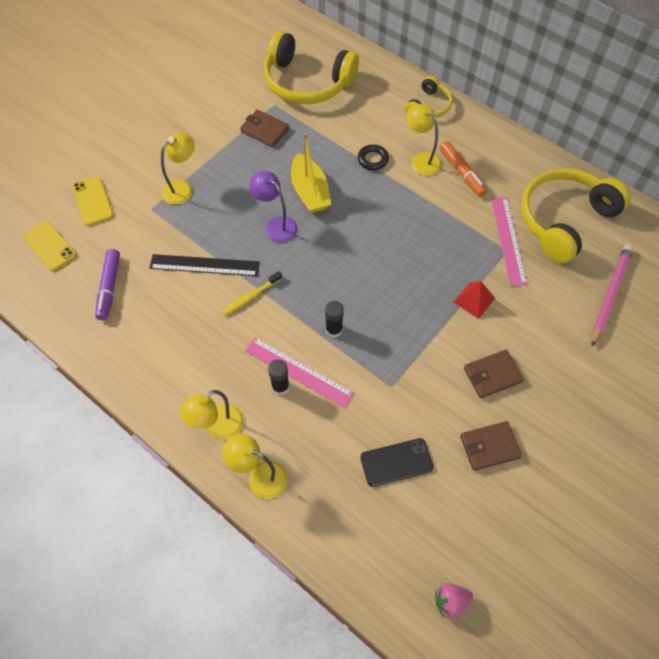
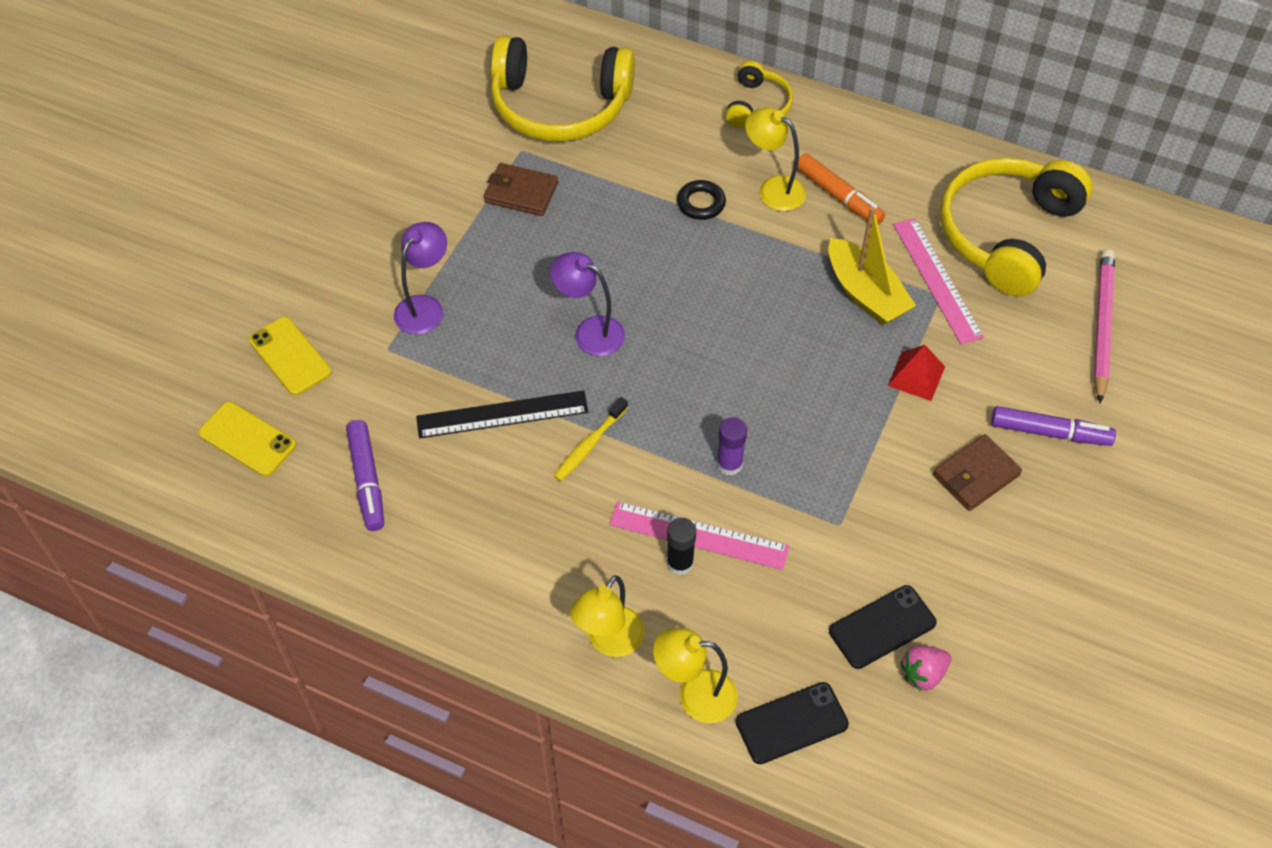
camera: 15 degrees left, 5 degrees down
(182, 188) = (425, 307): yellow lamp -> purple lamp
(310, 192) = (623, 271): yellow boat -> yellow boat (865, 293)
(315, 512) = (791, 723): none -> black phone
(334, 330) = (729, 464): black glue stick -> purple glue stick
(450, 601) = (1017, 792): pink strawberry -> pink strawberry (923, 674)
(489, 447) = (1003, 574): brown wallet -> none
(551, 358) = (1050, 432): none -> purple marker

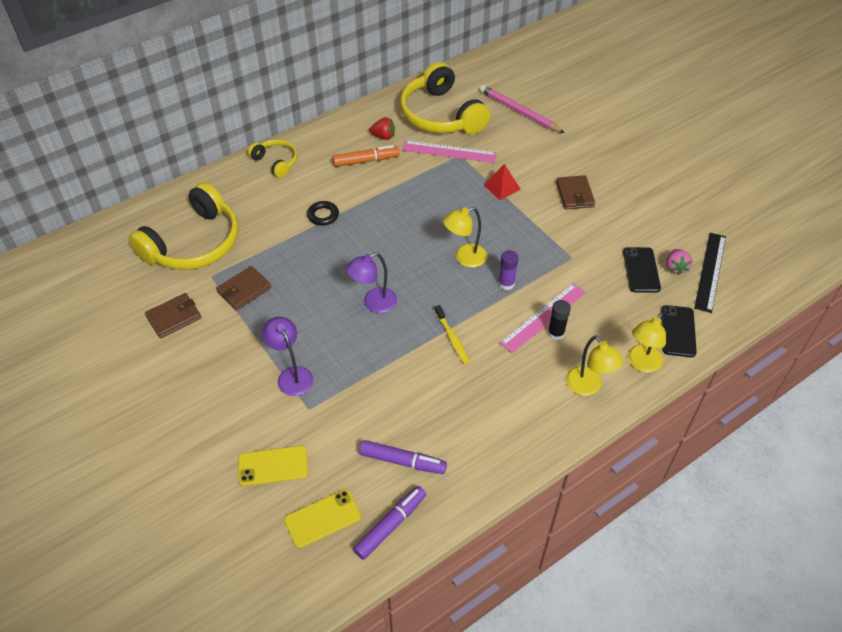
camera: 60 degrees left, 5 degrees down
(437, 152) = (174, 317): none -> brown wallet
(502, 414) = (402, 370): black ruler -> black ruler (710, 271)
(773, 189) = (339, 183): yellow lamp -> yellow lamp (464, 258)
(865, 293) = (437, 181): yellow boat -> none
(903, 191) = (383, 136): none -> red strawberry
(1050, 432) = (567, 158): purple marker -> purple marker (390, 525)

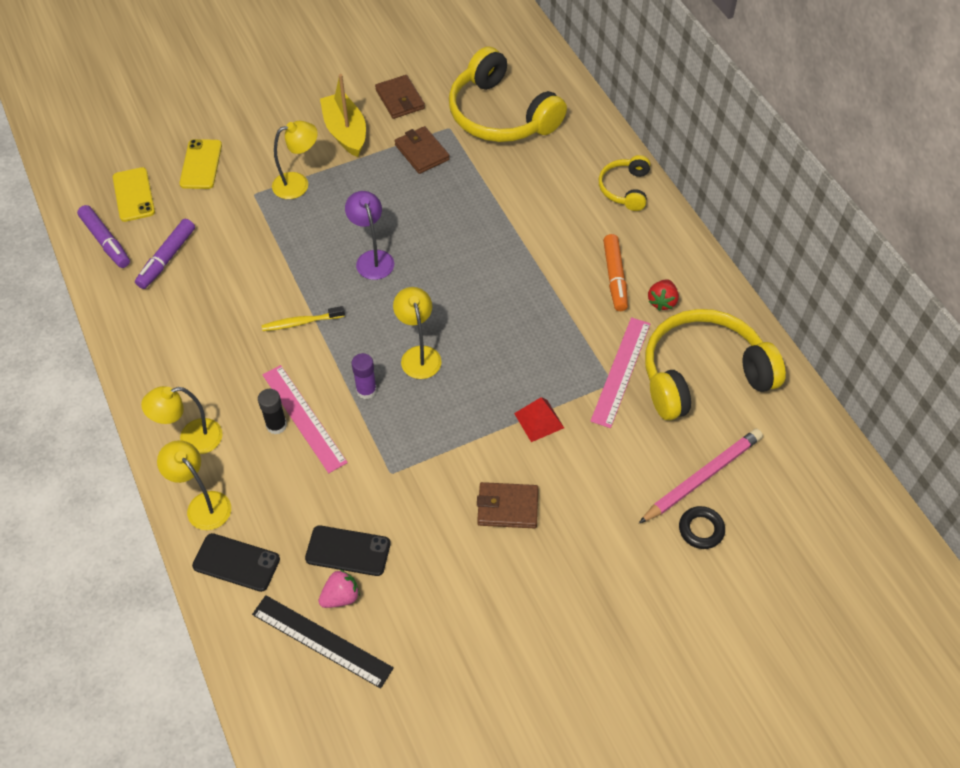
camera: 100 degrees right, 5 degrees up
(220, 351) = (345, 132): none -> yellow boat
(276, 162) = (625, 189): yellow headphones -> yellow headphones turned 135 degrees clockwise
(292, 375) = (298, 183): purple lamp -> yellow lamp
(323, 215) = (522, 226): black ring -> black ring (701, 529)
(675, 267) = (340, 596): pink strawberry -> pink strawberry turned 135 degrees clockwise

